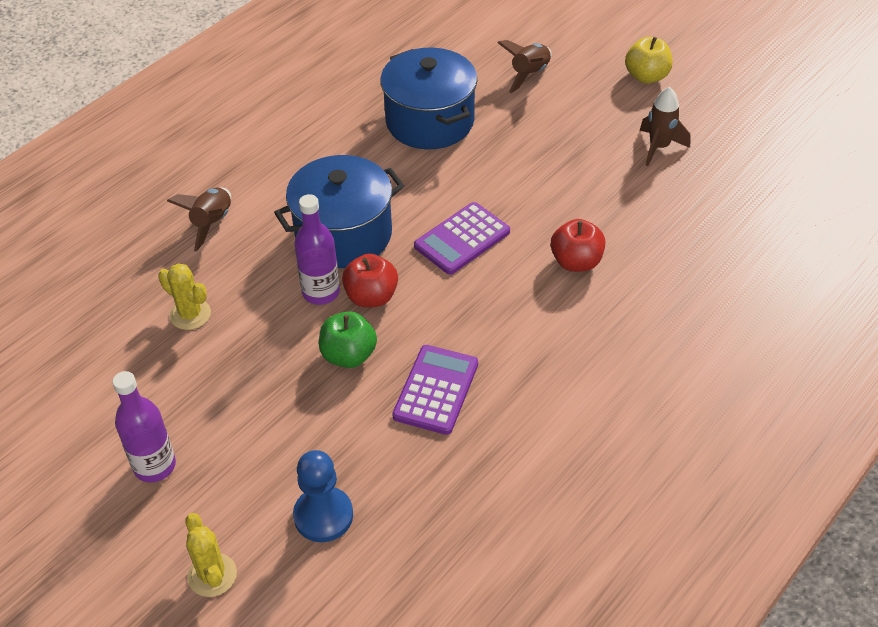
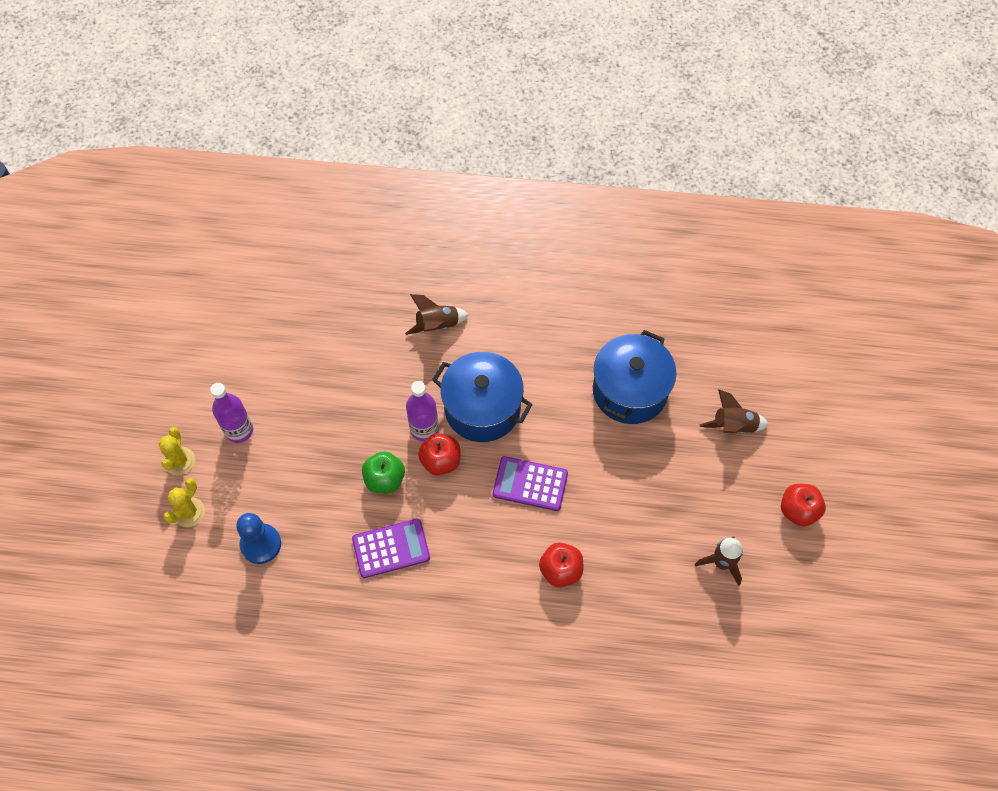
camera: 55 degrees right, 15 degrees up
(190, 314) = (357, 368): yellow cactus -> yellow cactus (179, 461)
(646, 76) = (798, 510): yellow apple -> red apple

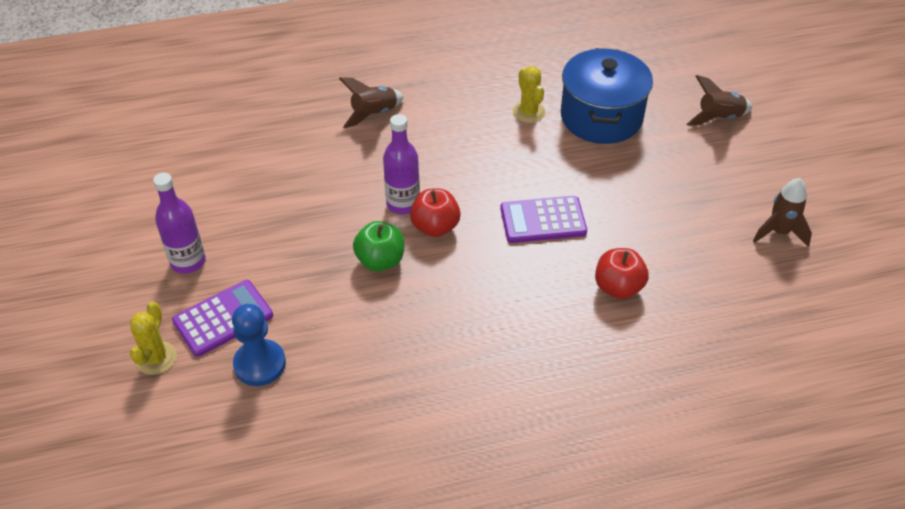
camera: 20 degrees left, 15 degrees down
(179, 461) = (125, 311): yellow cactus -> yellow cactus (528, 112)
(391, 548) = (418, 323): purple calculator -> purple calculator (223, 319)
(482, 408) = (457, 170): blue pot -> none
(798, 510) = (824, 168): red apple -> none

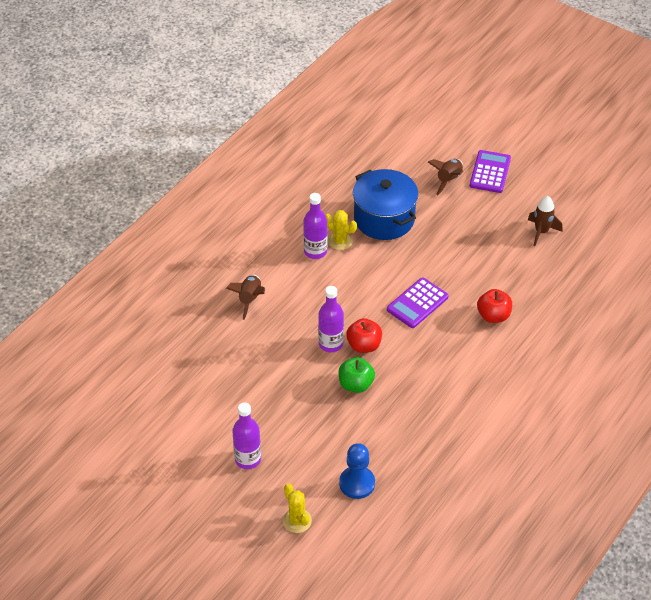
camera: 40 degrees left, 0 degrees up
(223, 319) = (307, 475): purple calculator -> purple calculator (490, 172)
(491, 108) = (315, 251): none -> purple bottle

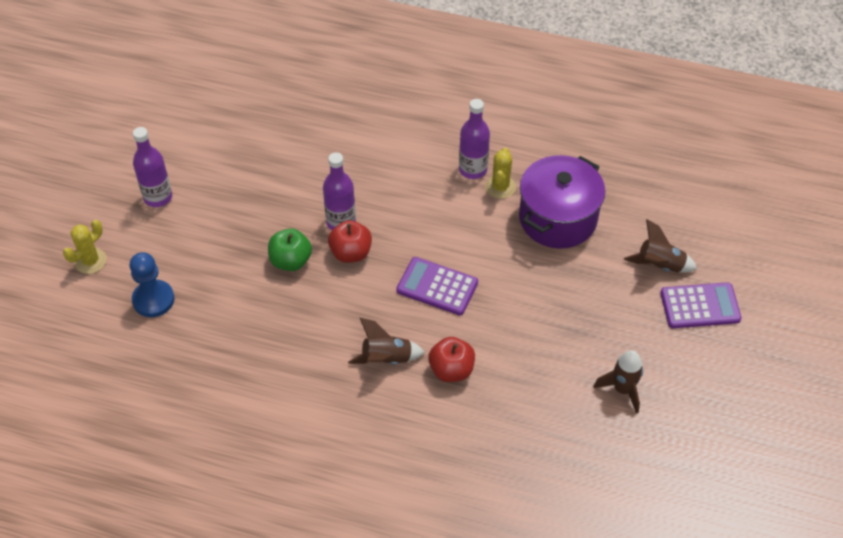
camera: 70 degrees right, 5 degrees up
(249, 299) = (375, 134): brown rocket -> brown rocket (386, 359)
(384, 219) = (558, 218): blue pot -> purple pot

